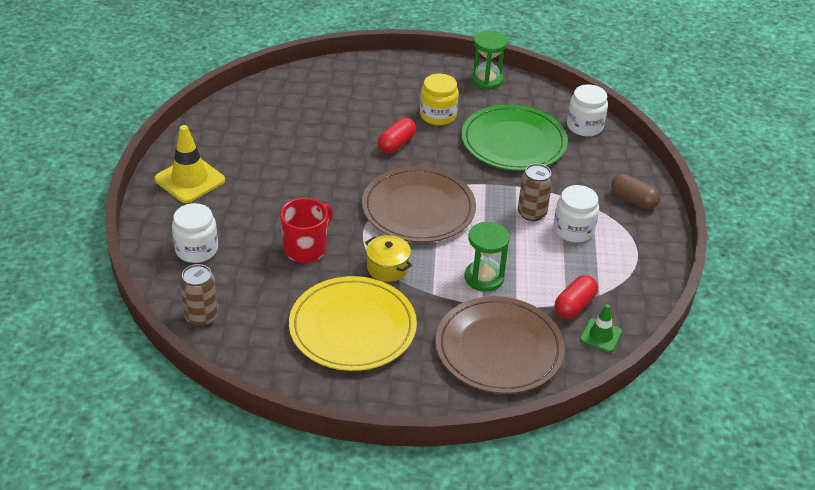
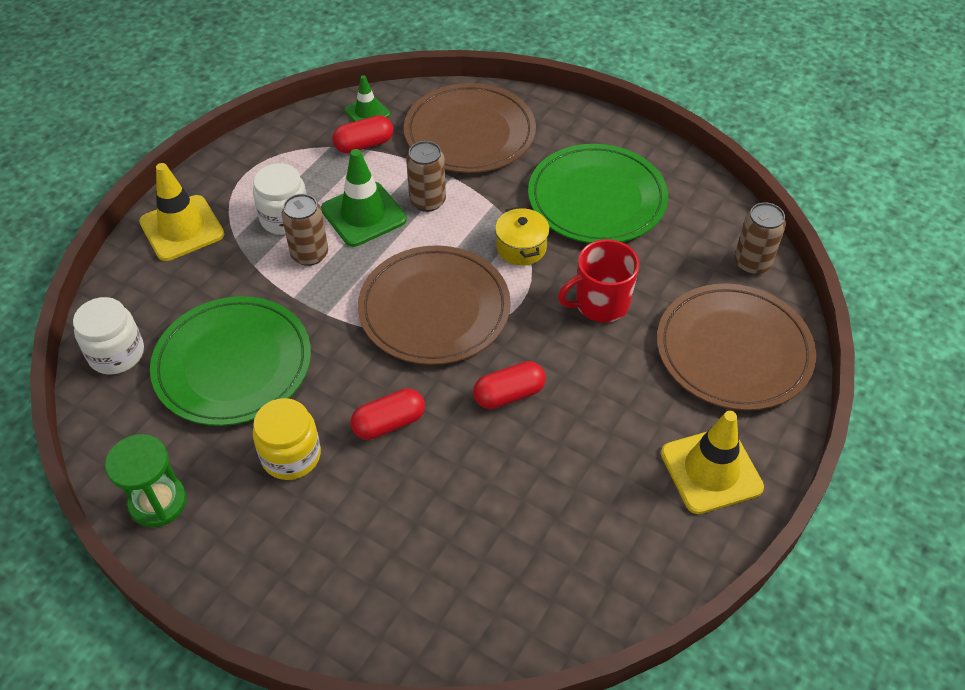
camera: 150 degrees left, 10 degrees up
(196, 249) = (733, 350): white jar -> brown plate
(335, 178) = (509, 394): none -> red capsule
(352, 327) = (597, 198): yellow plate -> green plate
(484, 278) = (427, 201): green hourglass -> brown can
(521, 251) = (363, 214): none -> green traffic cone
(633, 200) = (182, 228): brown capsule -> yellow traffic cone

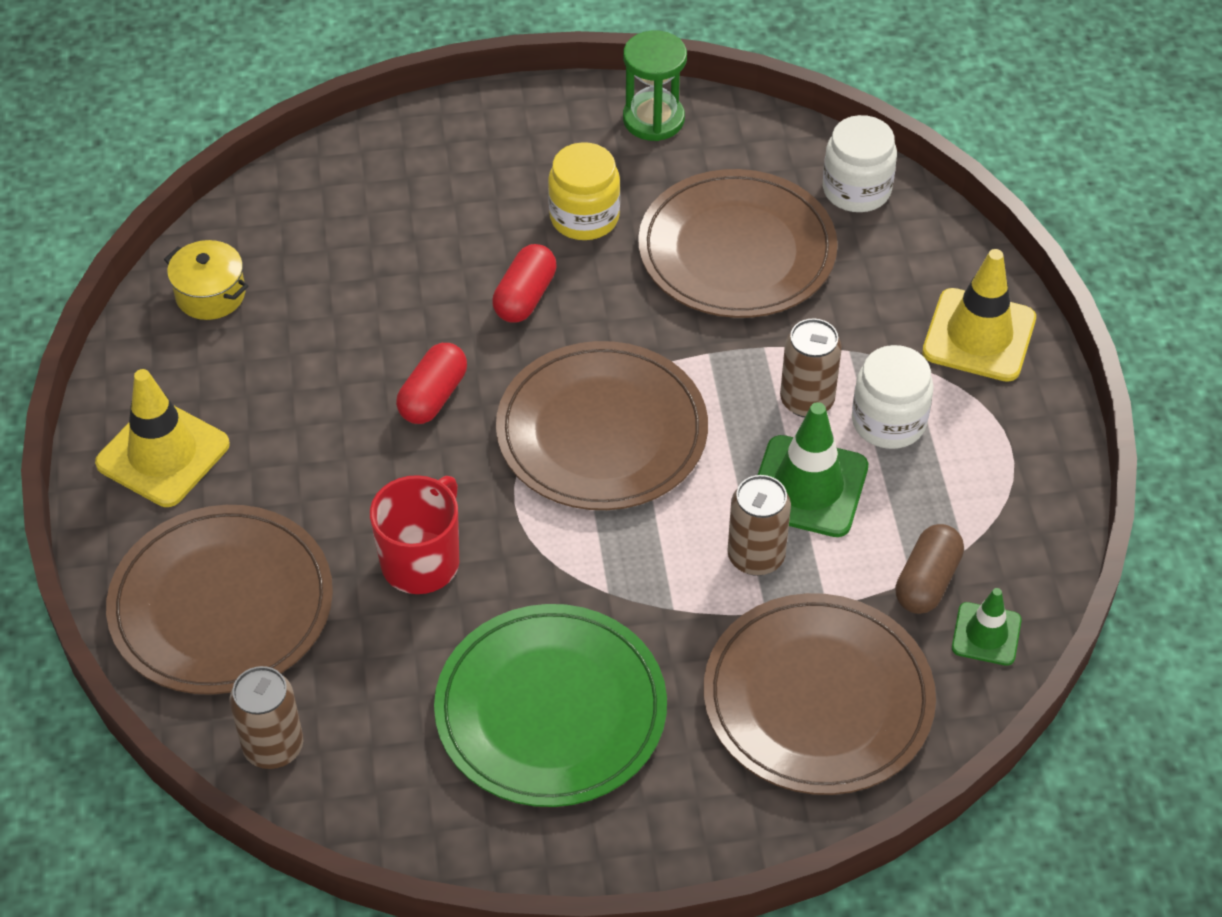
camera: 140 degrees right, 0 degrees up
(233, 364) = (737, 250): green plate -> brown plate
(364, 145) = (927, 581): red capsule -> brown capsule
(521, 248) = (579, 571): yellow pot -> yellow pot (210, 294)

